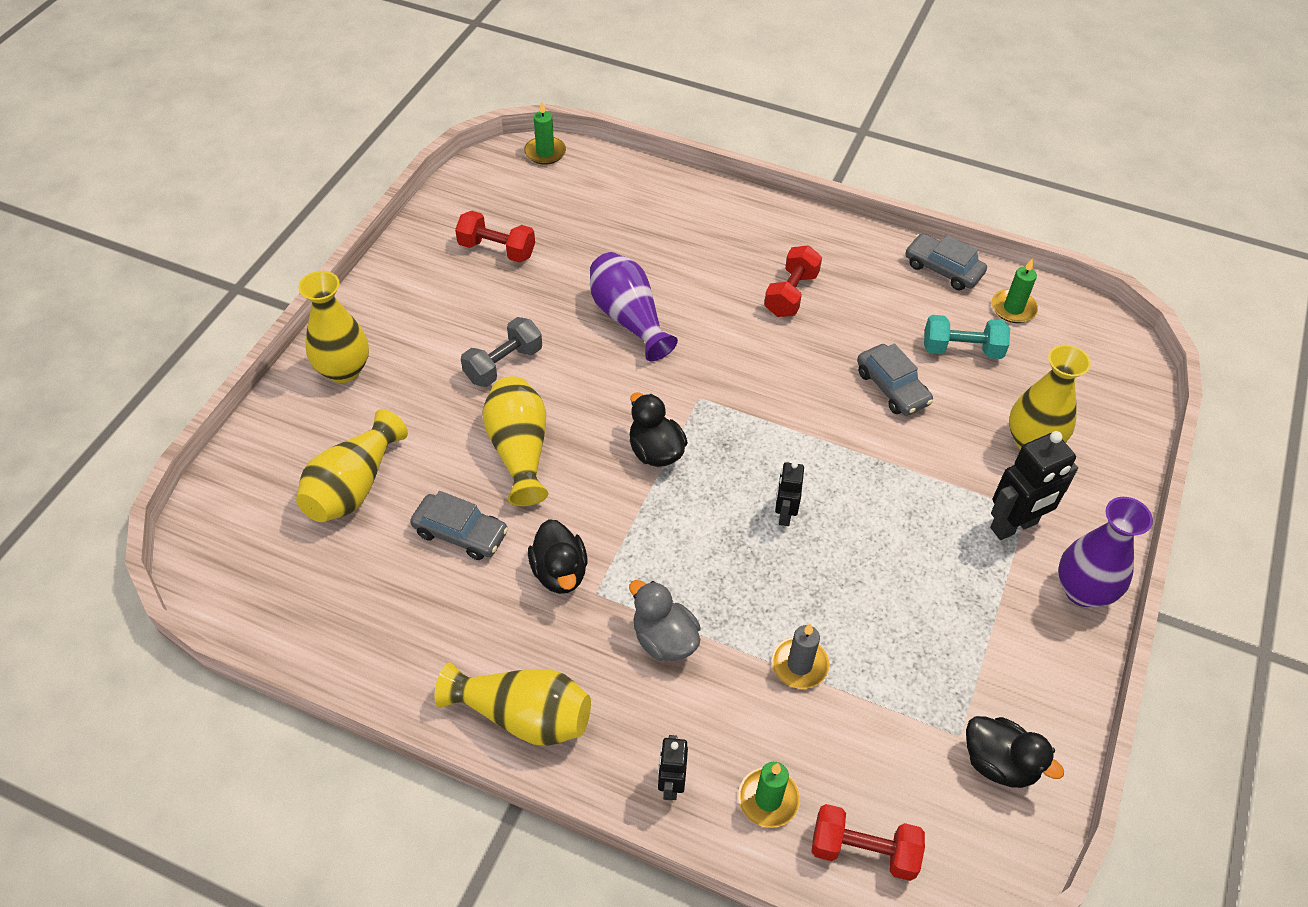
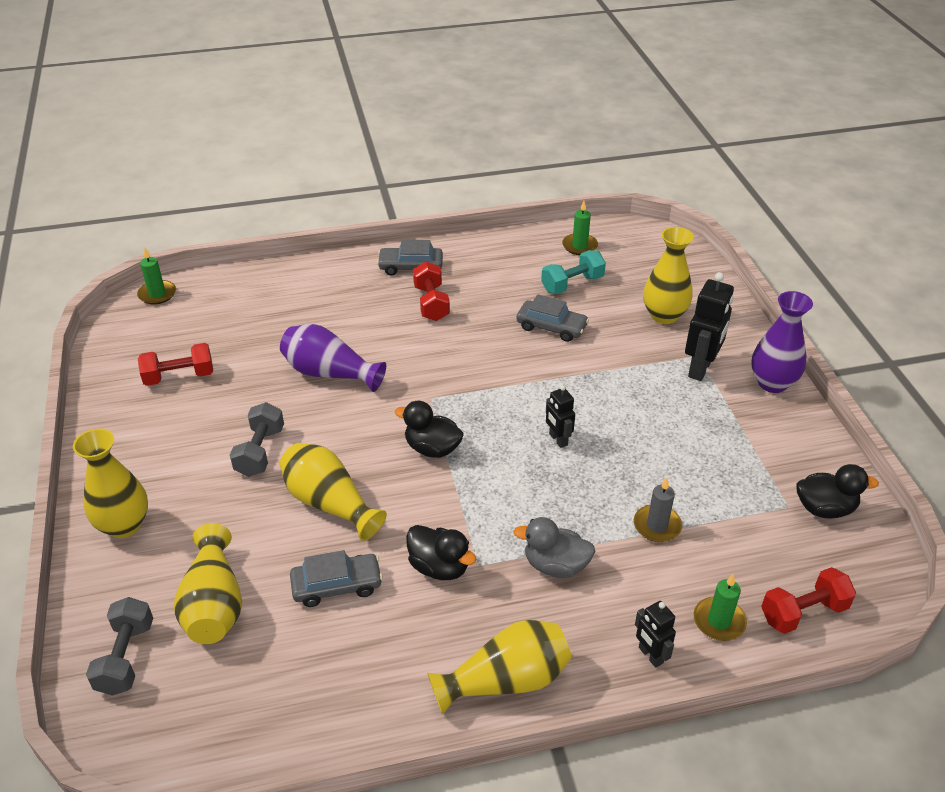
camera: 35 degrees left, 10 degrees down
(256, 490) = (126, 657): none -> grey dumbbell
(943, 269) = (515, 243): grey car -> grey car (411, 267)

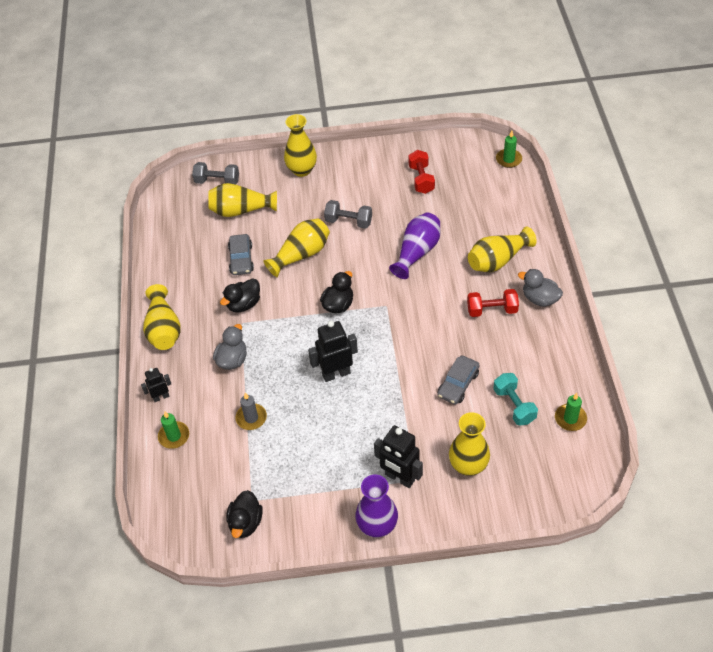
camera: 100 degrees right, 10 degrees up
(347, 300) = (497, 260): none -> yellow vase
(411, 267) = (539, 299): grey car -> grey duck
(558, 439) = (336, 373): black robot -> black robot, size x1.73
(803, 612) = (168, 483): red dumbbell -> none

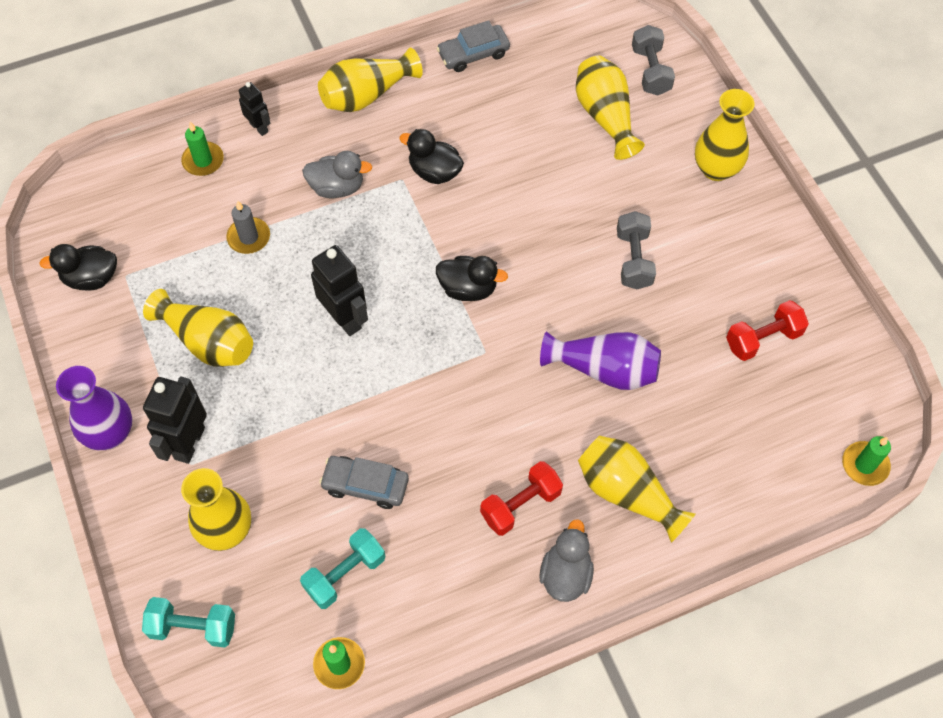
camera: 70 degrees right, 10 degrees up
(241, 259) = (514, 144): grey car -> grey car (473, 54)
(301, 255) = (547, 216): yellow vase -> yellow vase (208, 341)
(492, 310) = (520, 505): red dumbbell -> red dumbbell turned 75 degrees clockwise
(530, 494) = (193, 627): none -> turquoise dumbbell

